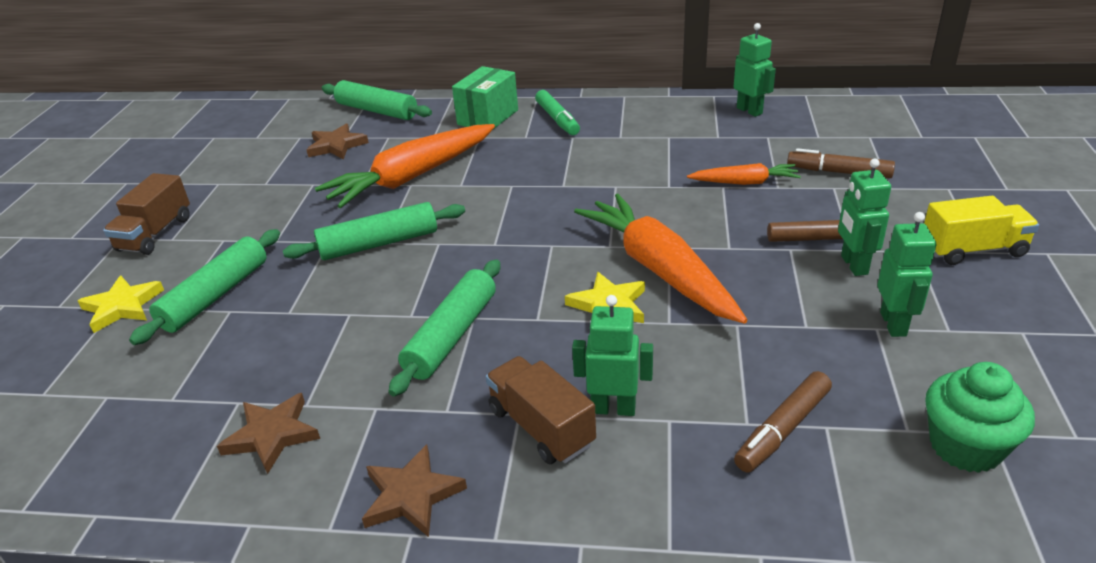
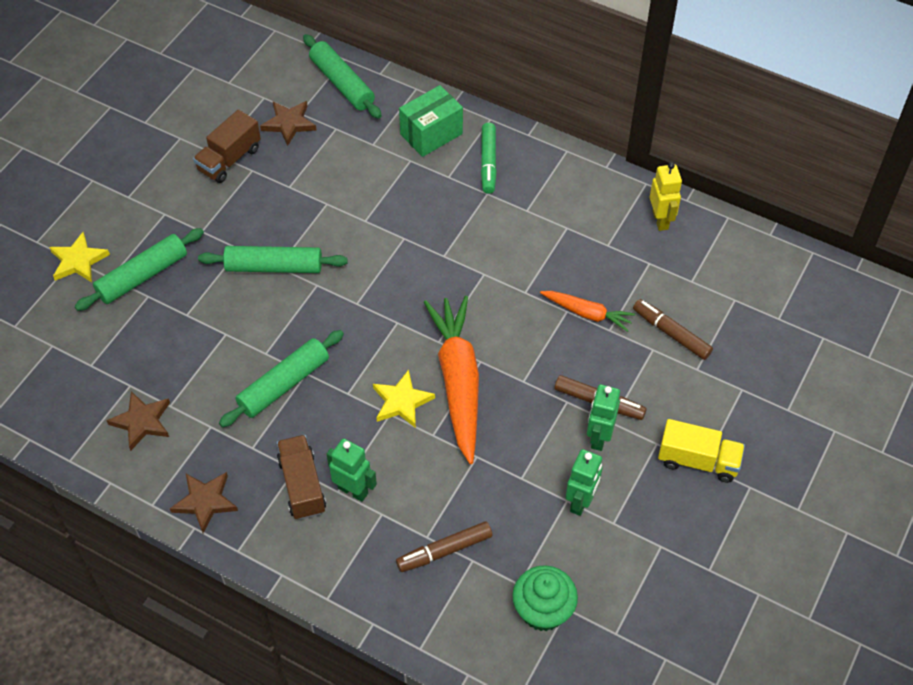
camera: 20 degrees right, 20 degrees up
(155, 234) = (118, 185): brown truck -> brown truck (229, 159)
(412, 177) = (331, 194): orange carrot -> none
(749, 111) = (660, 220): green robot -> yellow robot

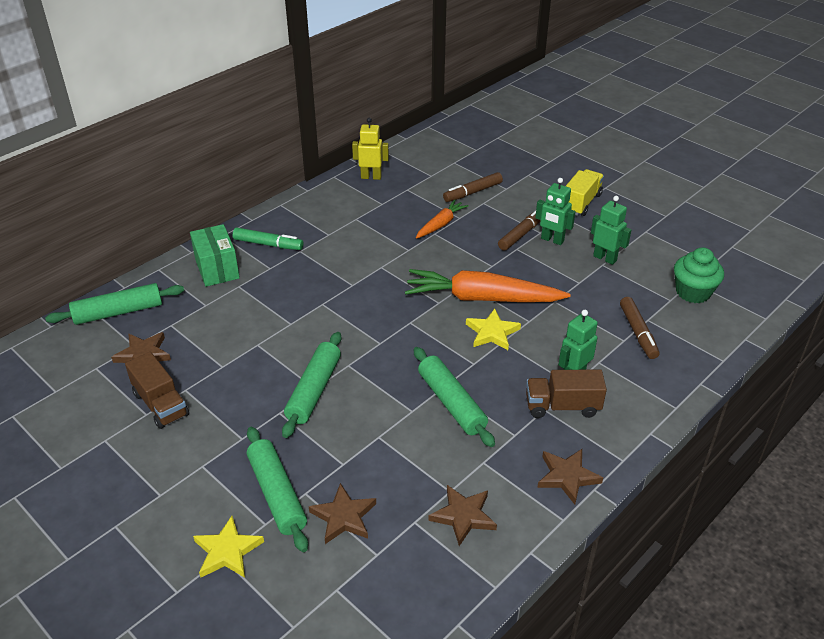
camera: 75 degrees left, 15 degrees down
(126, 331) = (344, 517): none -> brown star

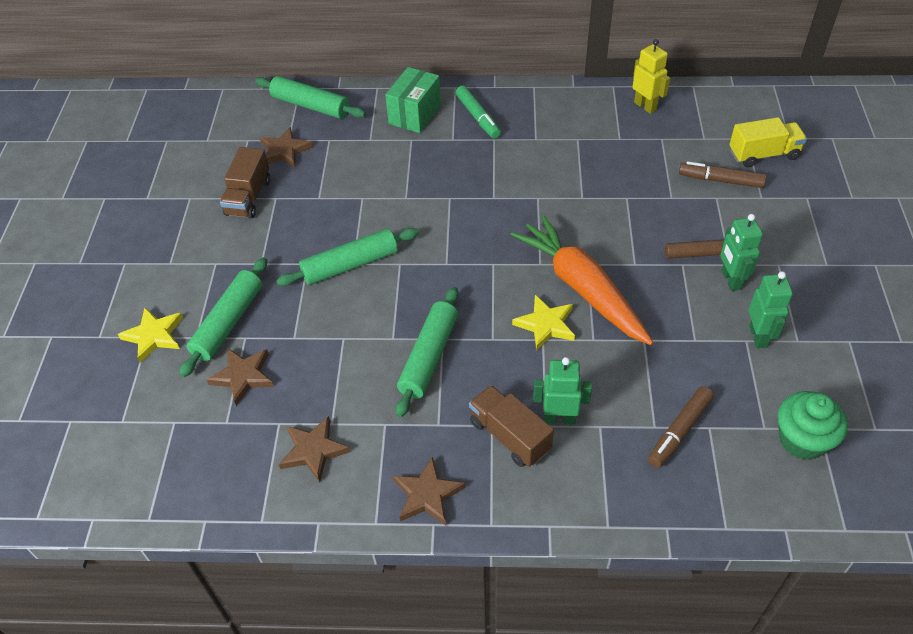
camera: 50 degrees right, 10 degrees up
(441, 224) = (644, 192): orange carrot -> none
(581, 203) = (820, 263): yellow truck -> yellow truck (763, 154)

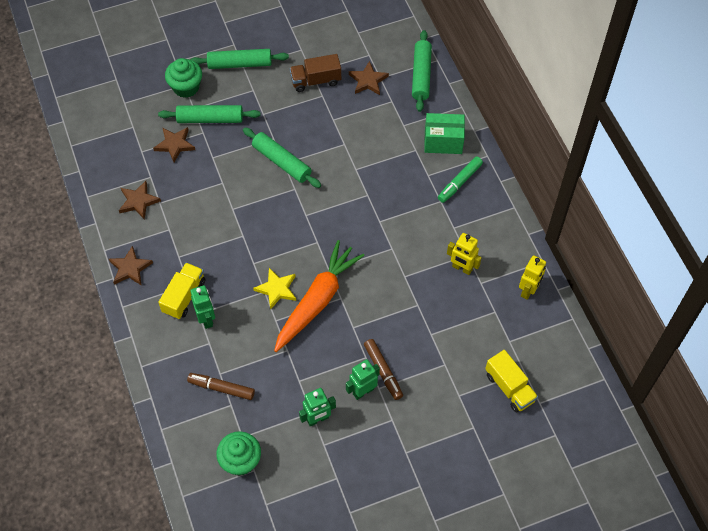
camera: 65 degrees right, 10 degrees up
(154, 336) = (186, 87): yellow star -> green cupcake
(429, 357) = (225, 233): green rolling pin -> green rolling pin (240, 64)
(509, 436) = (184, 296): brown truck -> yellow truck
(593, 147) = (462, 268): none -> yellow robot
(720, 180) = (465, 363): brown marker -> none

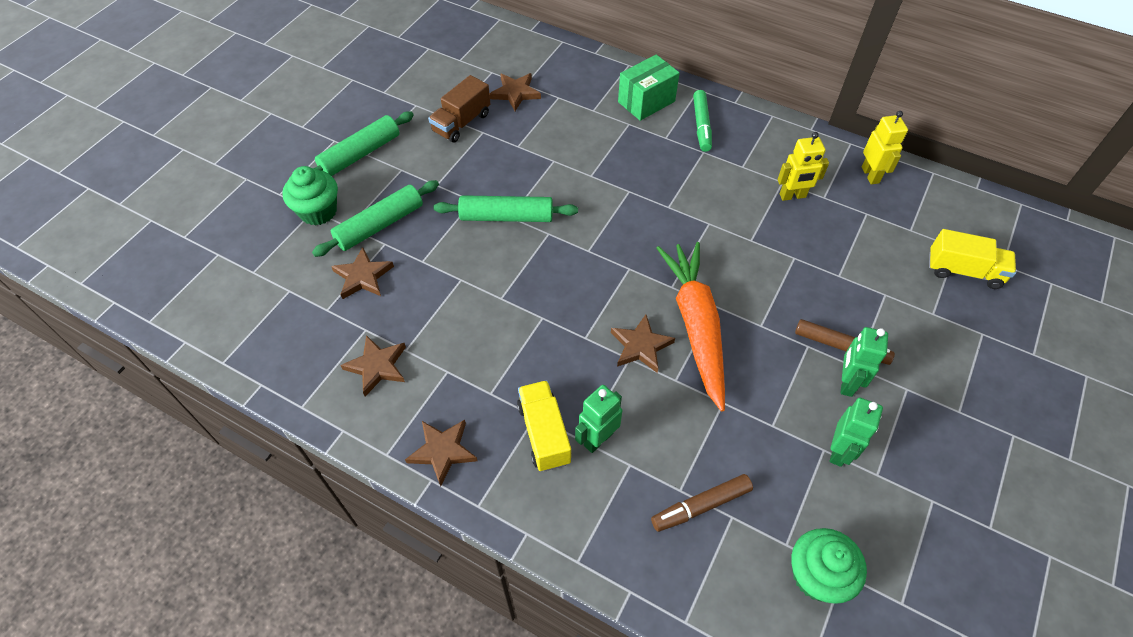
camera: 40 degrees left, 5 degrees down
(206, 319) = (598, 439): green robot -> green robot turned 75 degrees counterclockwise
(277, 289) = (640, 346): yellow star -> brown star
(421, 75) = (561, 61): green rolling pin -> none

